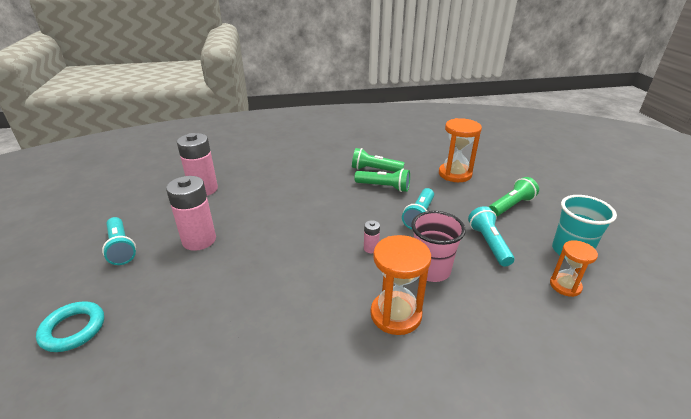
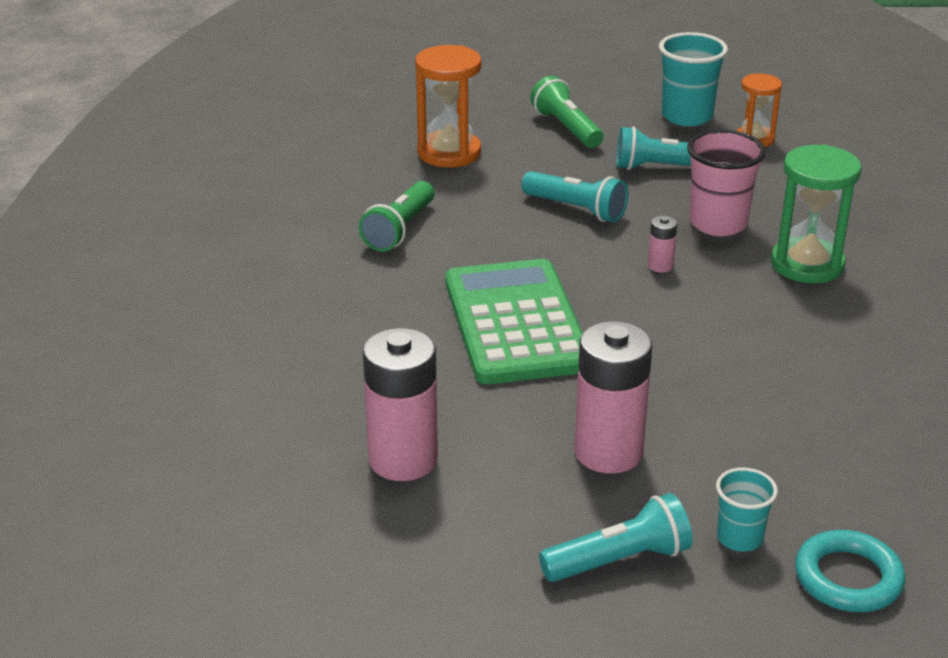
camera: 80 degrees left, 0 degrees up
(122, 286) = (739, 538): none -> turquoise cup
(304, 206) = (516, 323): none -> green calculator
(384, 187) = (471, 229): green flashlight -> none
(396, 314) = (807, 264): orange hourglass -> green hourglass

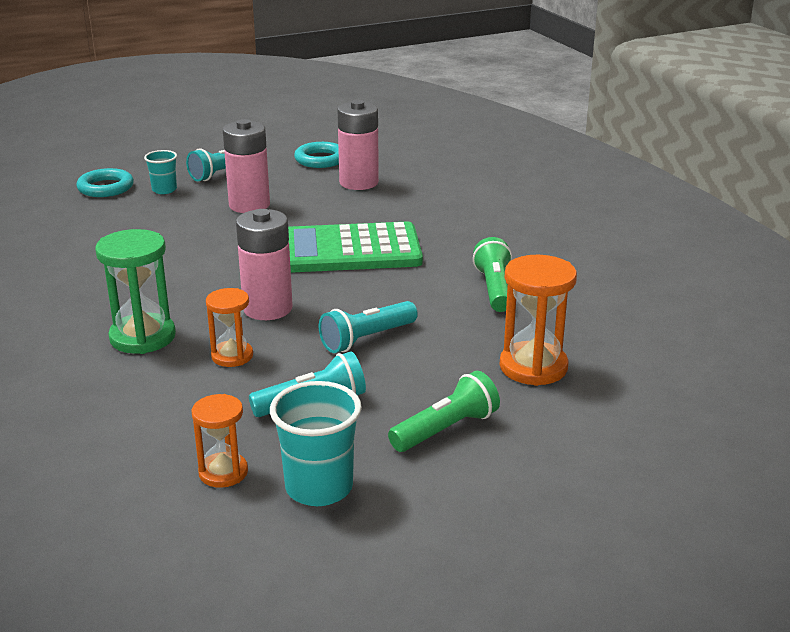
camera: 155 degrees right, 5 degrees down
(420, 551) = (320, 159): none -> turquoise ring
(516, 323) = (350, 250): green calculator -> green calculator turned 120 degrees clockwise
(566, 128) = (446, 429): green flashlight -> green flashlight turned 75 degrees counterclockwise
(576, 209) = (367, 339): turquoise flashlight -> turquoise flashlight turned 45 degrees counterclockwise
(660, 266) = (267, 308): pink battery -> pink battery, size x2.24
(718, 223) = (232, 356): pink cup -> orange hourglass

